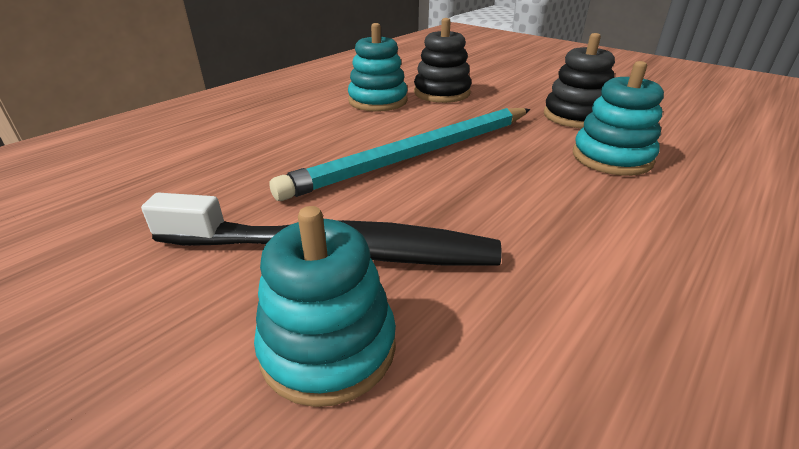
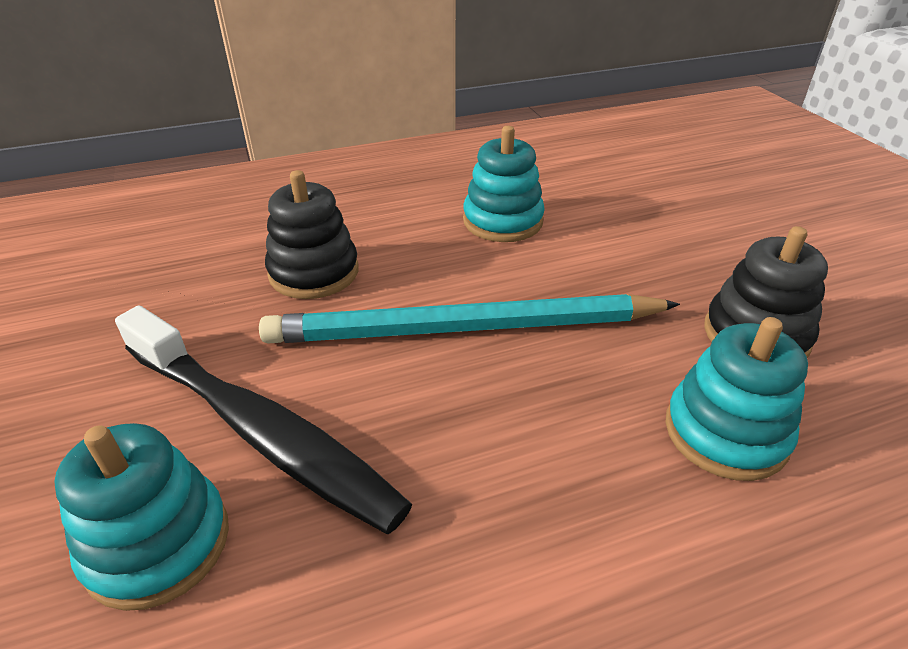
camera: 30 degrees right, 5 degrees up
(442, 93) = (599, 230): black stacking toy -> black stacking toy (314, 272)

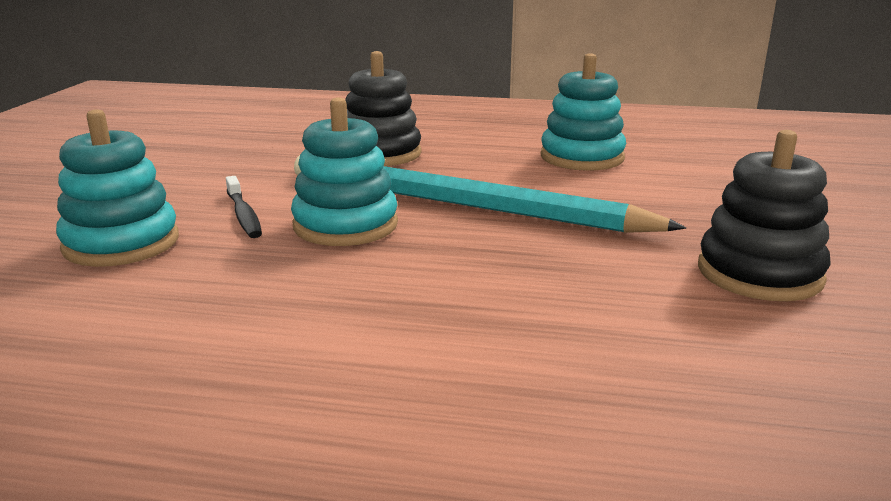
camera: 30 degrees right, 15 degrees down
(260, 430) = (244, 215): black toothbrush -> black toothbrush, size x0.40
(725, 433) = (631, 317): turquoise stacking toy -> turquoise stacking toy (345, 225)

